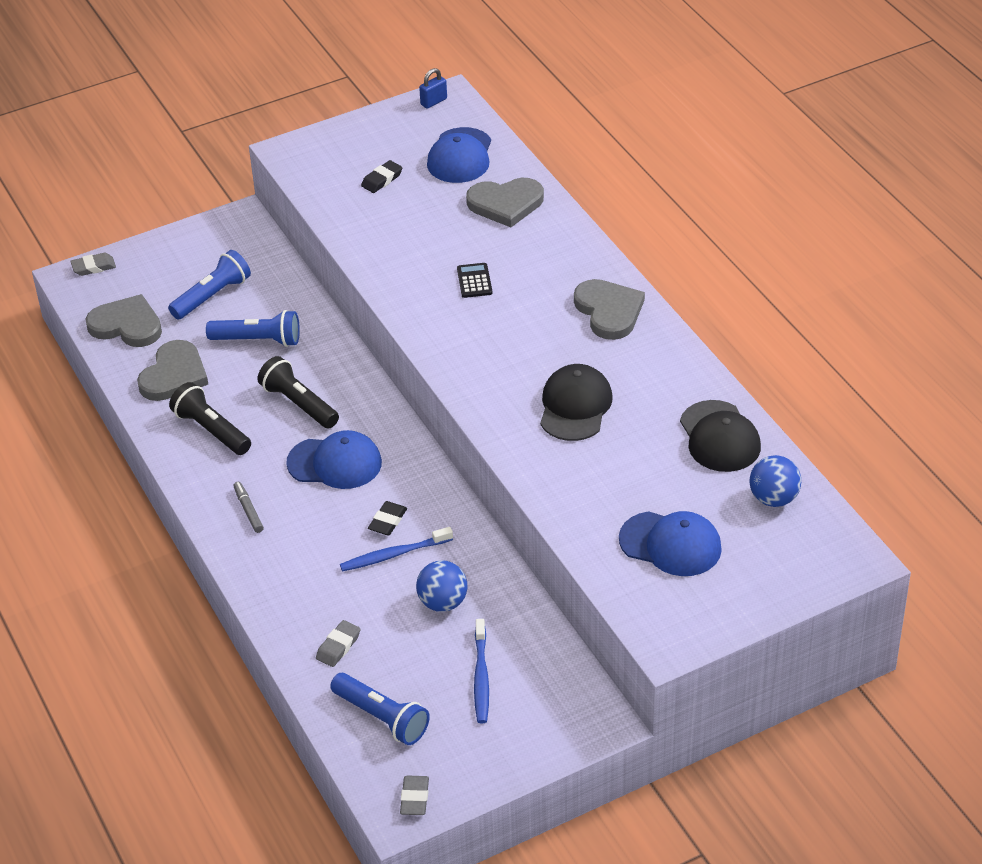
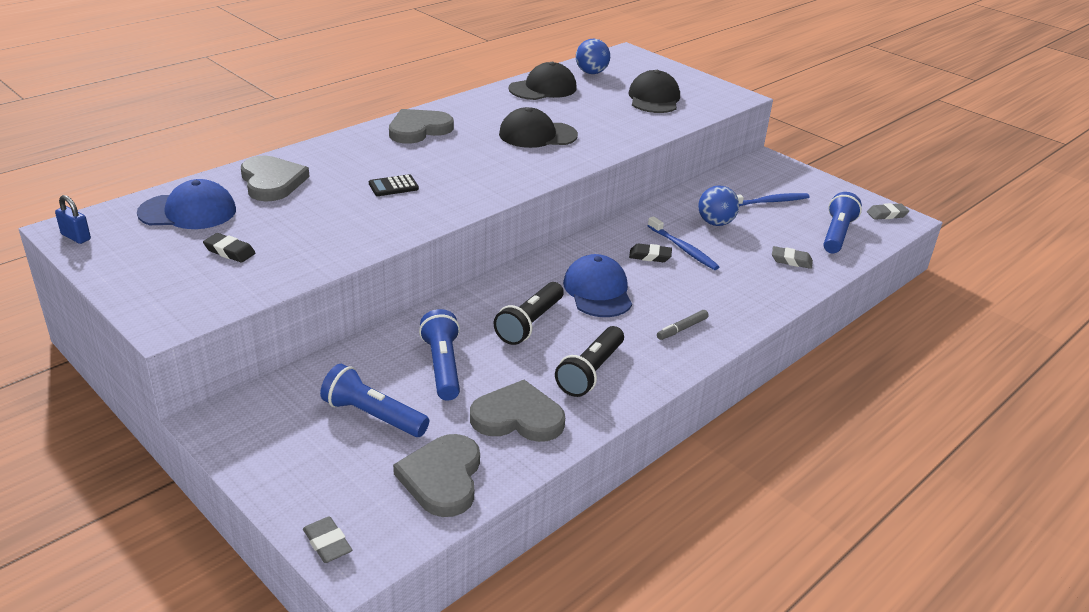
camera: 110 degrees left, 10 degrees down
(670, 544) = (654, 98): blue cap -> black cap

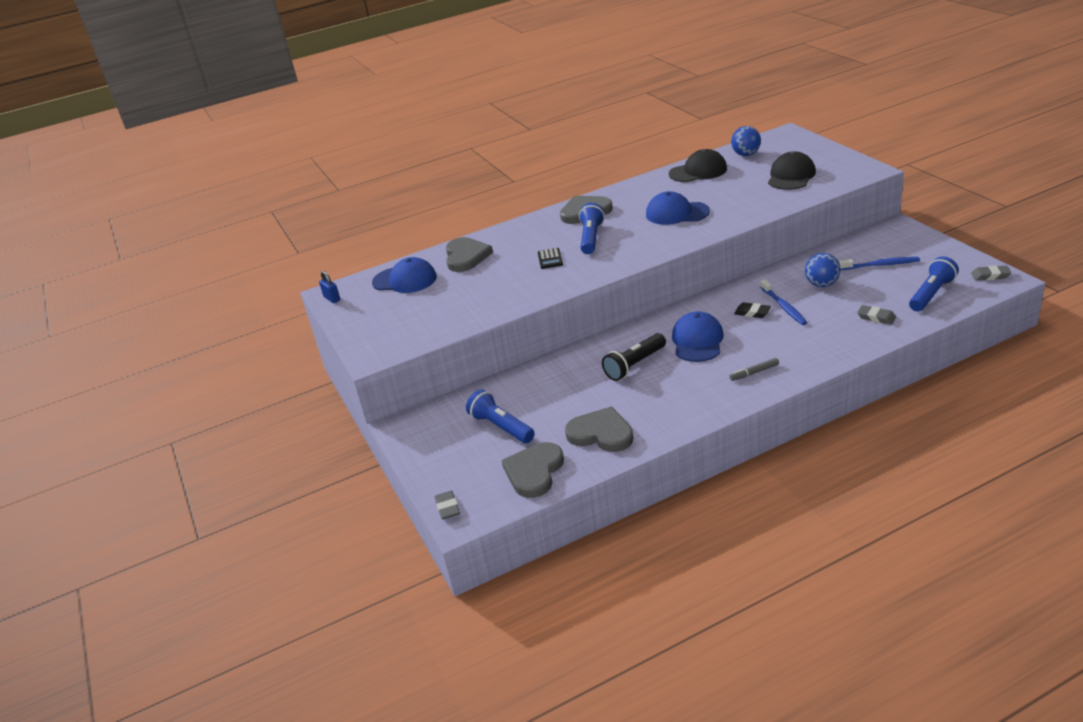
camera: 25 degrees right, 0 degrees up
(229, 251) = (423, 309): black eraser -> none
(393, 186) = (550, 259): black calculator -> black calculator turned 90 degrees counterclockwise
(442, 366) = (560, 395): blue flashlight -> blue flashlight (591, 238)
(537, 135) = (677, 213): black cap -> blue cap
(590, 372) = (667, 403): black flashlight -> none

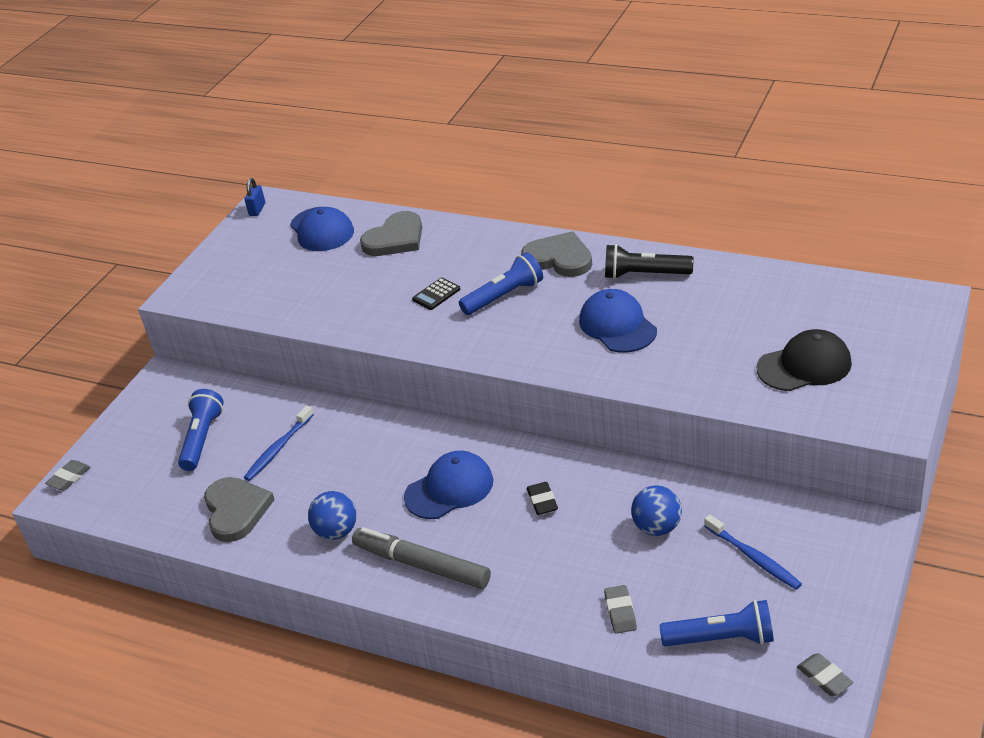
camera: 50 degrees right, 5 degrees up
(534, 472) = (150, 501): grey heart -> none
(634, 365) = (368, 468): black flashlight -> black flashlight (644, 275)
(698, 171) = (740, 285): black cap -> none
(746, 154) = (827, 298): blue ball -> blue ball (337, 531)
(754, 373) = (421, 565): grey marker -> grey marker, size x2.16
(783, 307) = (577, 520): blue toothbrush -> blue toothbrush (278, 448)

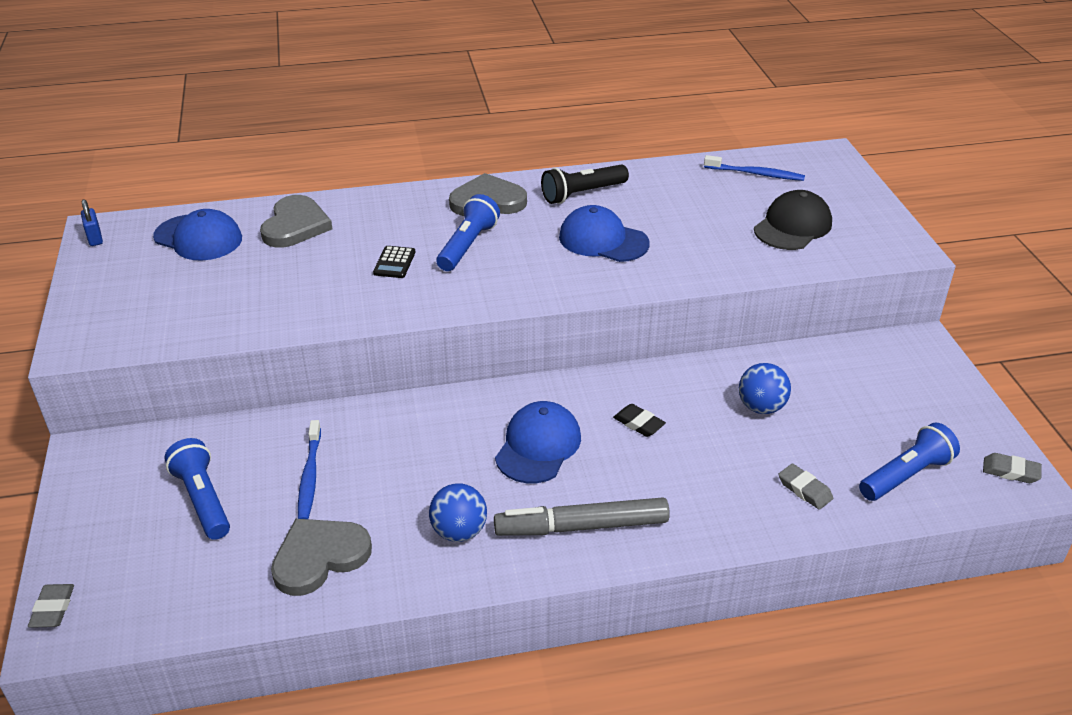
camera: 40 degrees left, 0 degrees up
(236, 510) = (319, 557): grey heart -> grey heart turned 75 degrees counterclockwise
(753, 558) = (861, 401): blue toothbrush -> blue toothbrush (756, 174)

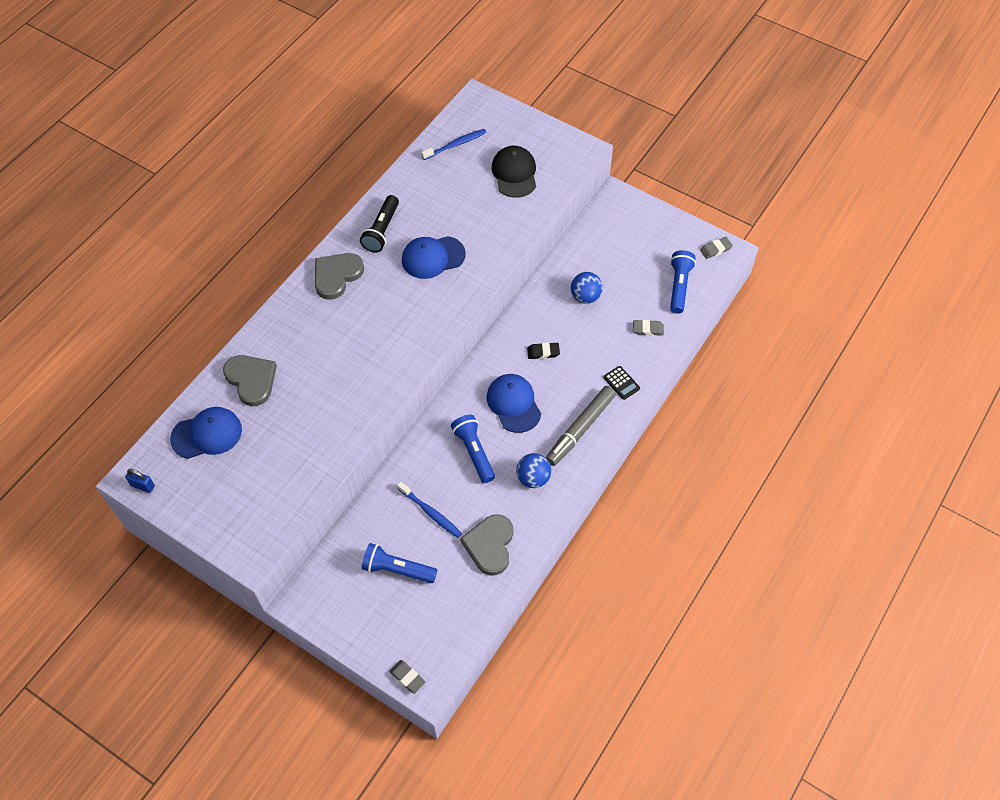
camera: 45 degrees left, 20 degrees up
(394, 263) = (344, 360): black calculator -> black calculator (621, 383)
(468, 245) = (367, 317): blue flashlight -> blue flashlight (474, 452)

